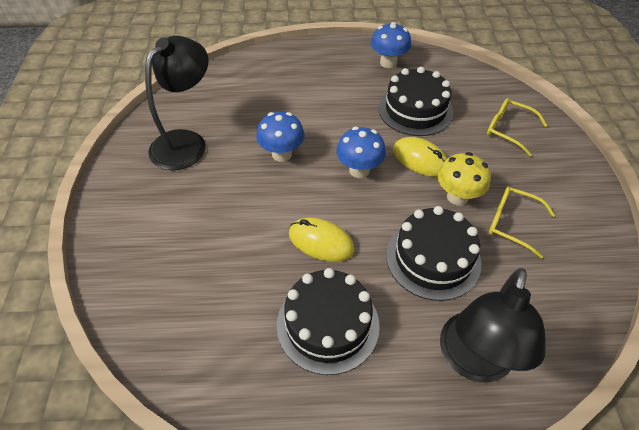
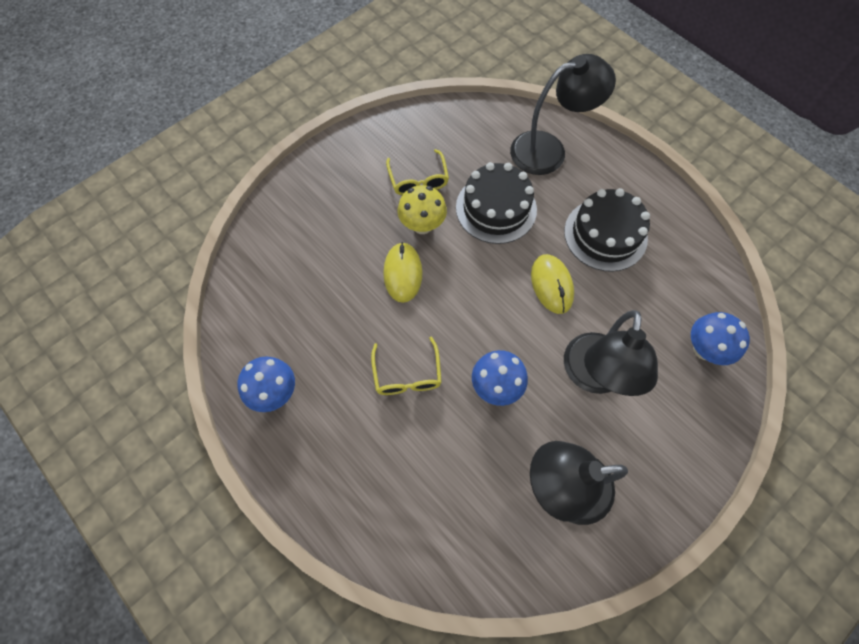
camera: 130 degrees left, 15 degrees up
(226, 210) = (593, 377): none -> black lamp
(359, 170) = (457, 310): blue mushroom -> blue mushroom (704, 349)
(415, 110) = (337, 317): black cake -> none
(508, 130) = (306, 230): yellow glasses -> yellow glasses (407, 375)

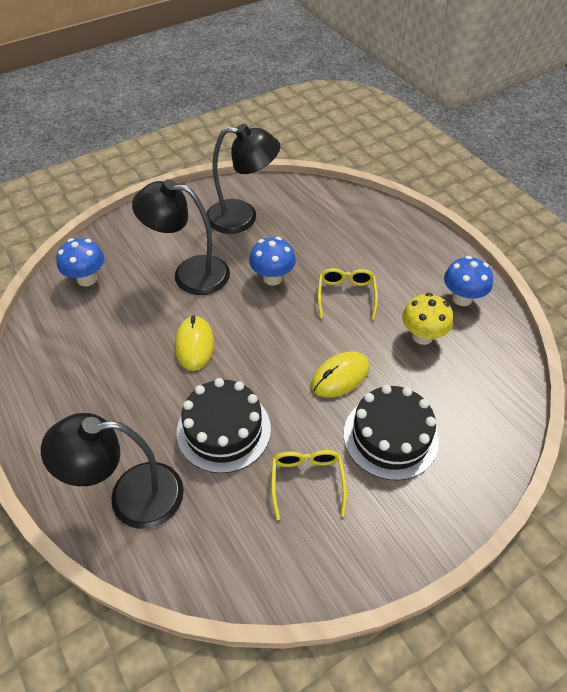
camera: 170 degrees left, 15 degrees down
(403, 273) = (340, 376): yellow mouse -> yellow mouse turned 45 degrees clockwise
(422, 225) = (312, 423): yellow mushroom -> yellow mushroom (422, 336)
(593, 377) = (190, 274): black lamp -> black lamp turned 105 degrees counterclockwise
(605, 234) = (118, 383): black cake -> black cake (390, 436)

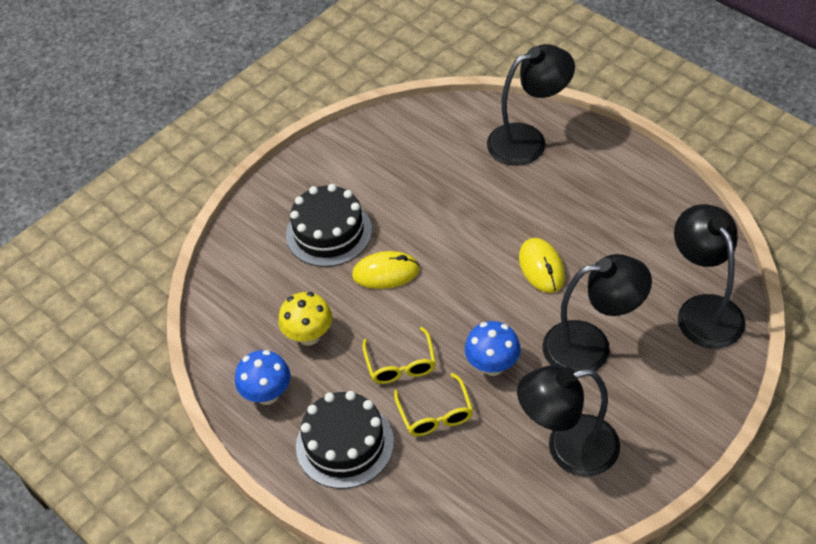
camera: 170 degrees right, 0 degrees up
(87, 279) = (703, 310): blue mushroom -> black lamp
(223, 430) = (477, 202): black cake -> black cake (344, 444)
(307, 481) = (392, 183): yellow glasses -> yellow glasses (435, 414)
(340, 376) = (386, 273): yellow mouse -> yellow mouse turned 45 degrees clockwise

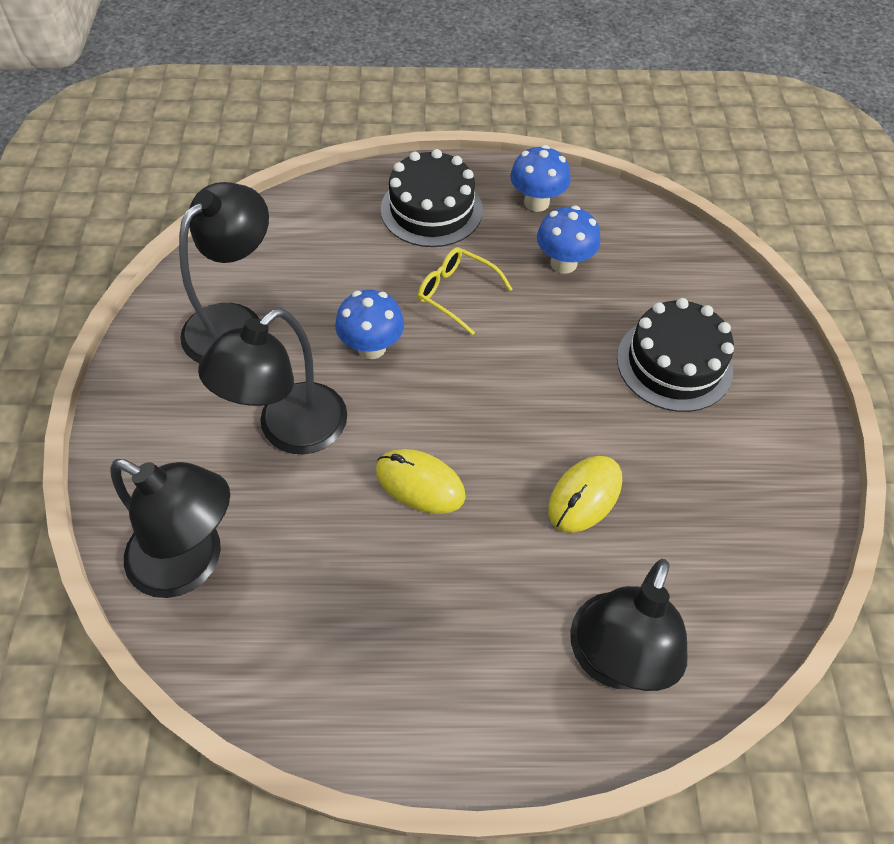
camera: 130 degrees right, 5 degrees up
(309, 336) = (563, 263): yellow mushroom -> blue mushroom
(386, 273) = (569, 363): yellow mouse -> yellow mouse (584, 495)
(435, 414) = (381, 275): yellow glasses -> none

